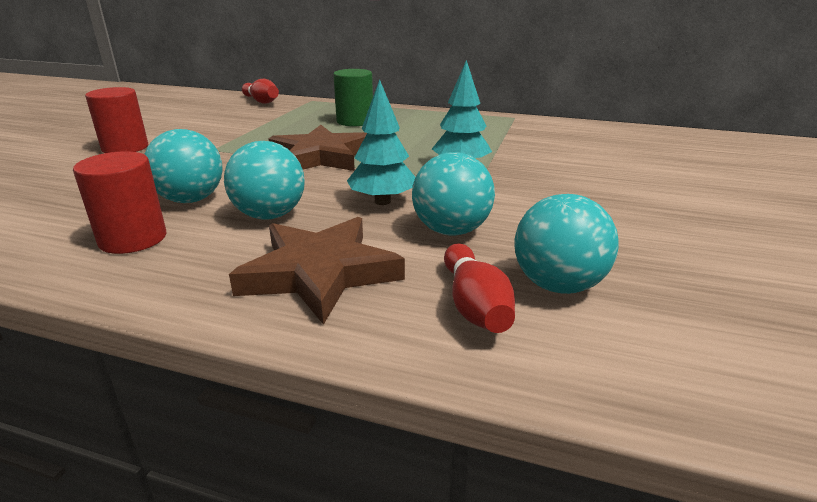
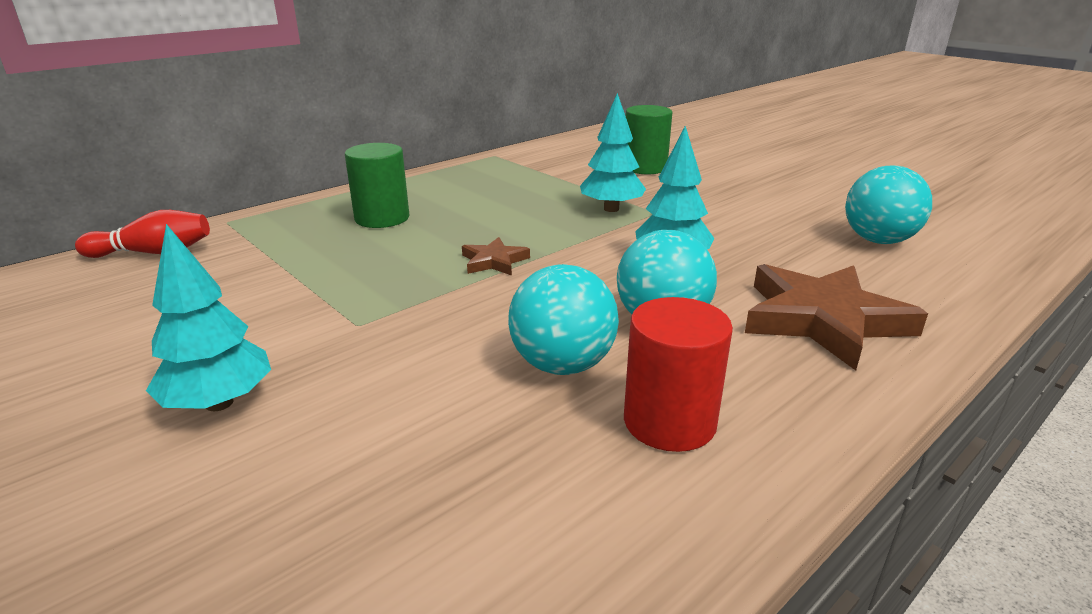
camera: 60 degrees left, 0 degrees up
(125, 148) = (219, 403): red cylinder -> turquoise tree
(321, 156) = (494, 261): brown star -> brown star, size x0.49
(451, 231) = (762, 249): turquoise ball -> none
(474, 305) = (901, 273): red bowling pin -> none
(582, 159) = (644, 167): none -> green cylinder

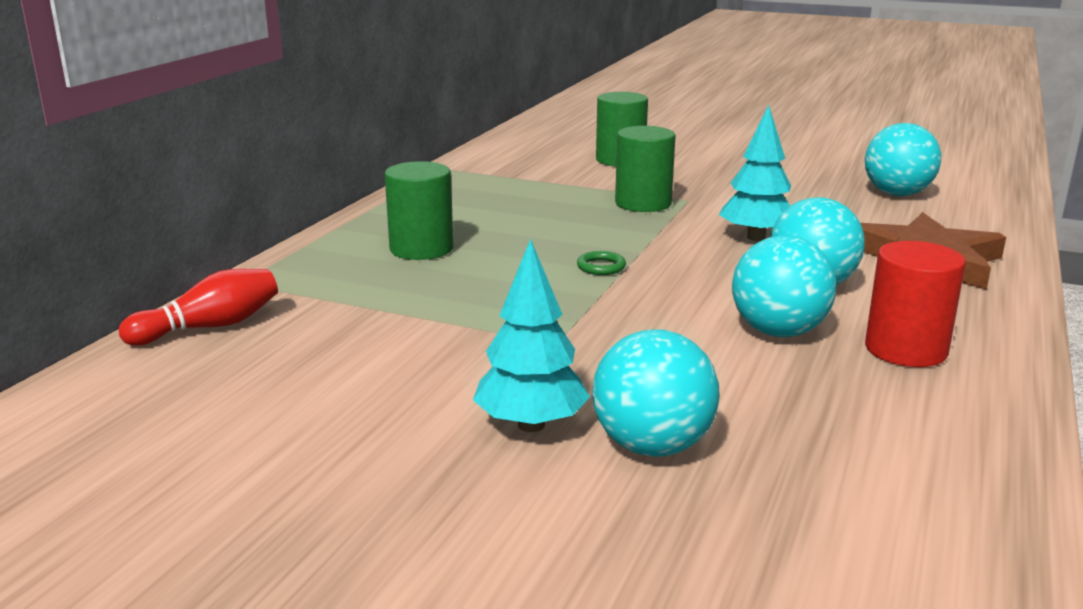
camera: 25 degrees left, 5 degrees down
(277, 460) = (652, 446): none -> turquoise ball
(494, 261) = (601, 267): brown star -> green ring
(611, 209) = (643, 203): turquoise tree -> green cylinder

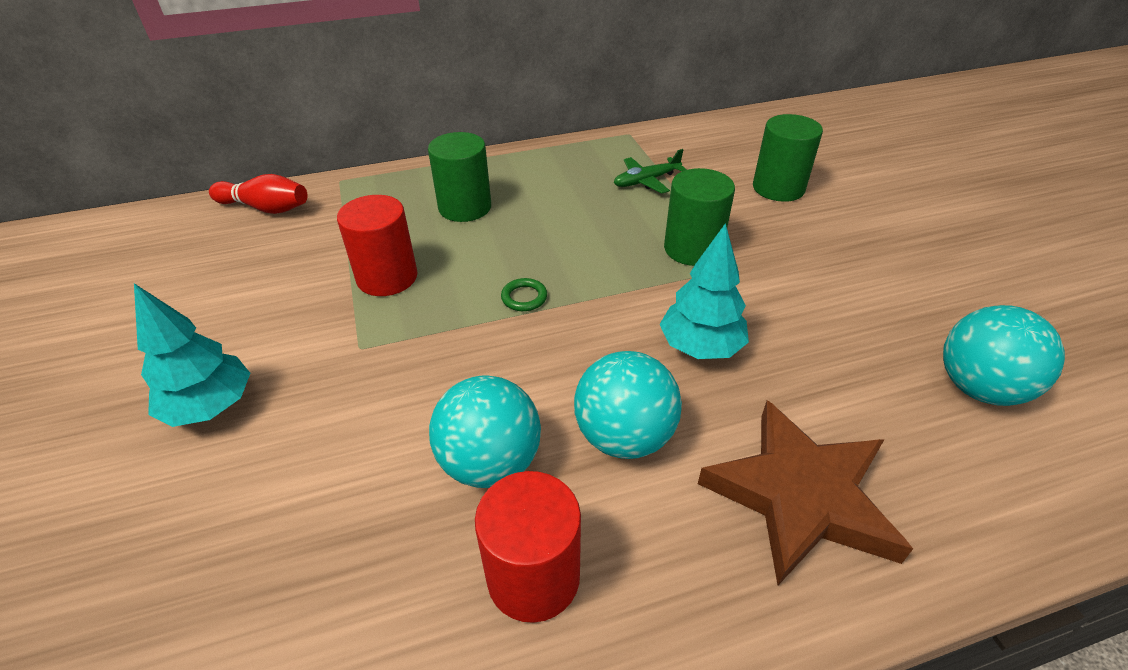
camera: 50 degrees right, 20 degrees up
(469, 305) = (387, 277): none -> red cylinder
(526, 186) = (646, 181): none -> green plane
(652, 446) = (211, 488): turquoise ball -> none

